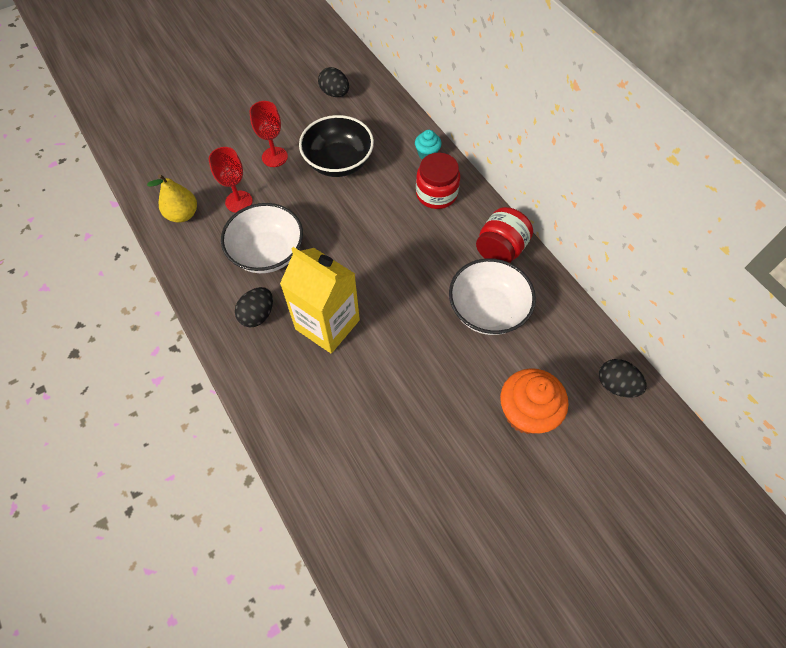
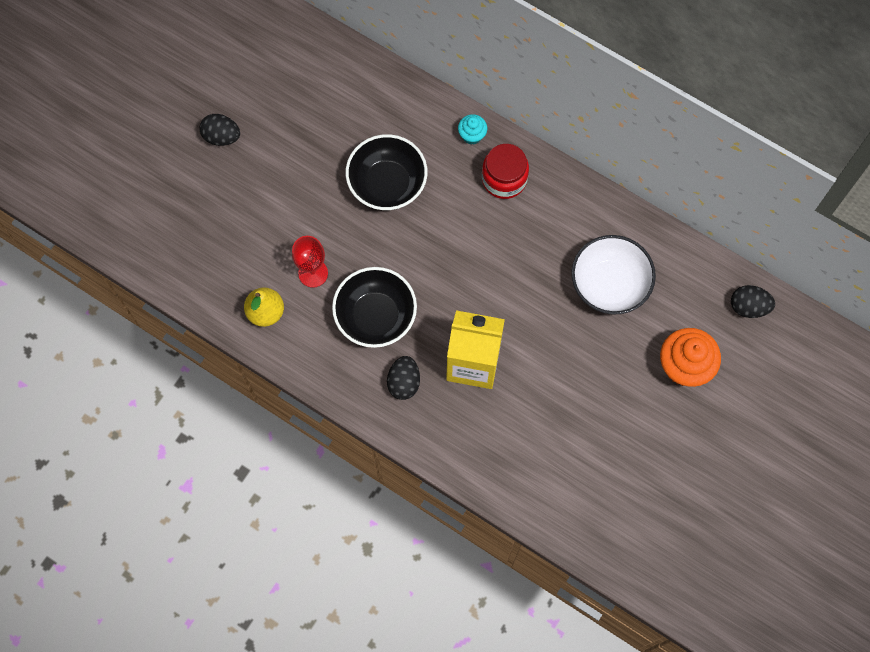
camera: 25 degrees left, 10 degrees up
(267, 253) = (375, 316): white bowl -> black bowl
(274, 157) = (318, 206): red goblet -> none
(335, 93) = (335, 98): black egg -> black egg (221, 136)
(500, 249) = (593, 215): red jar -> none

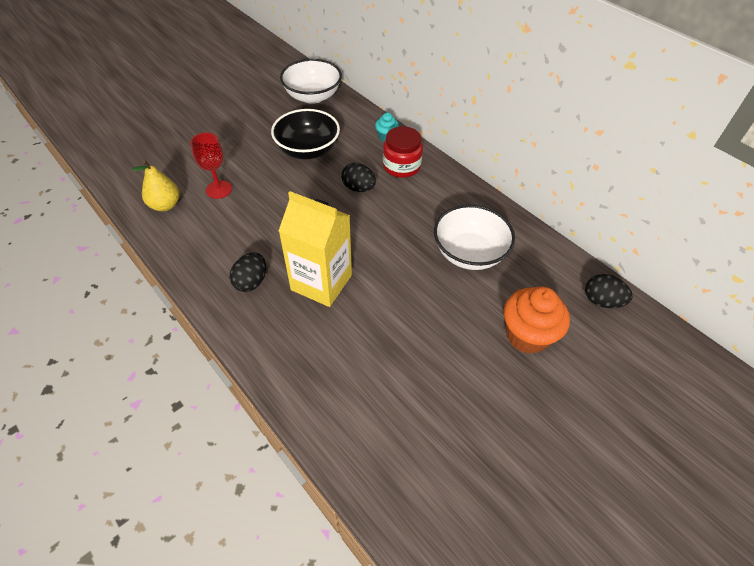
camera: 15 degrees right, 20 degrees down
(221, 136) = (202, 102): black egg -> black egg (358, 188)
(355, 86) = (312, 96): none -> white bowl
(375, 316) = (253, 228): black bowl -> none

